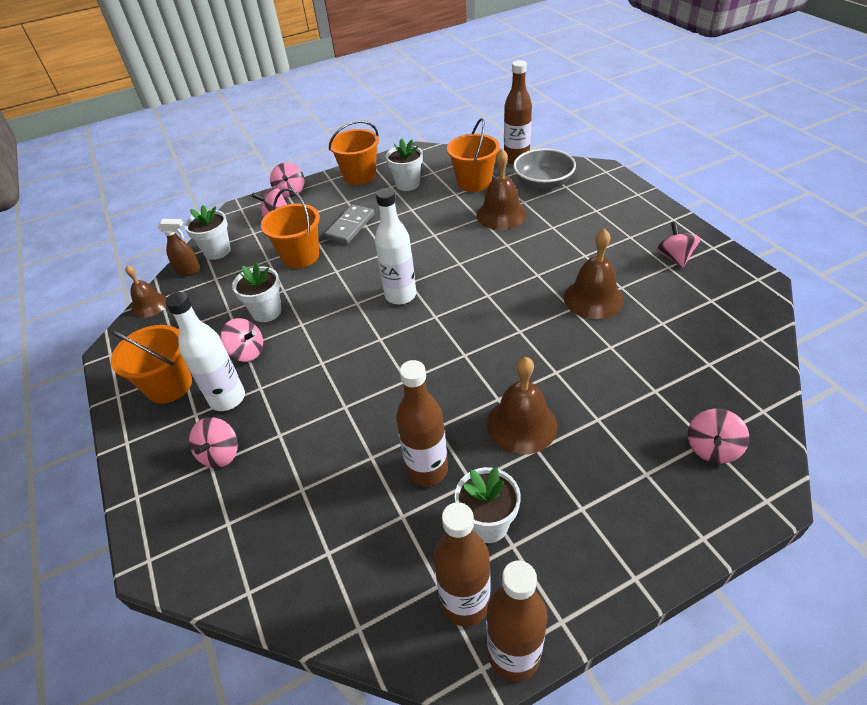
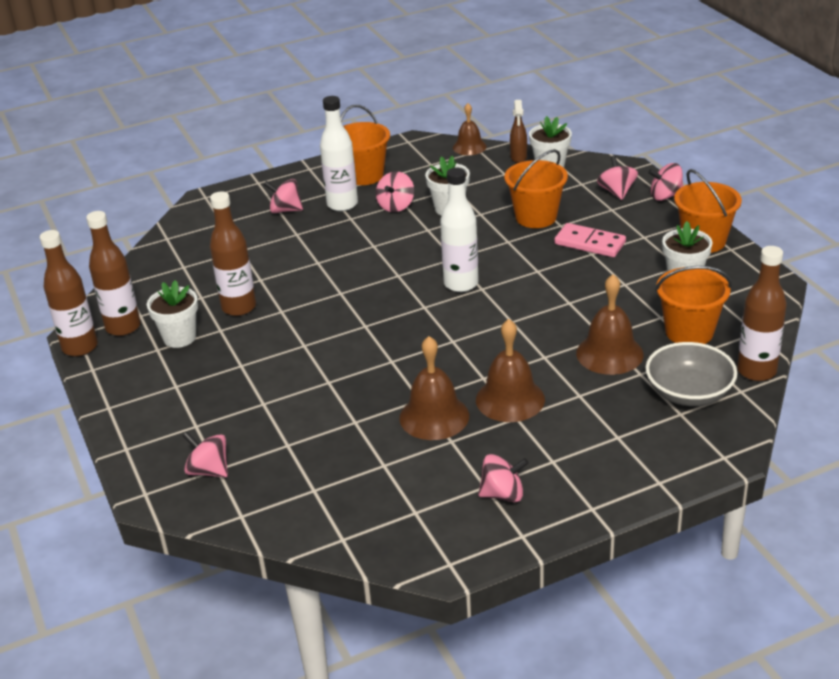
camera: 90 degrees right, 10 degrees down
(350, 226) = (590, 243): grey domino -> pink domino
(522, 424) = (270, 358): brown bell -> brown bell (510, 399)

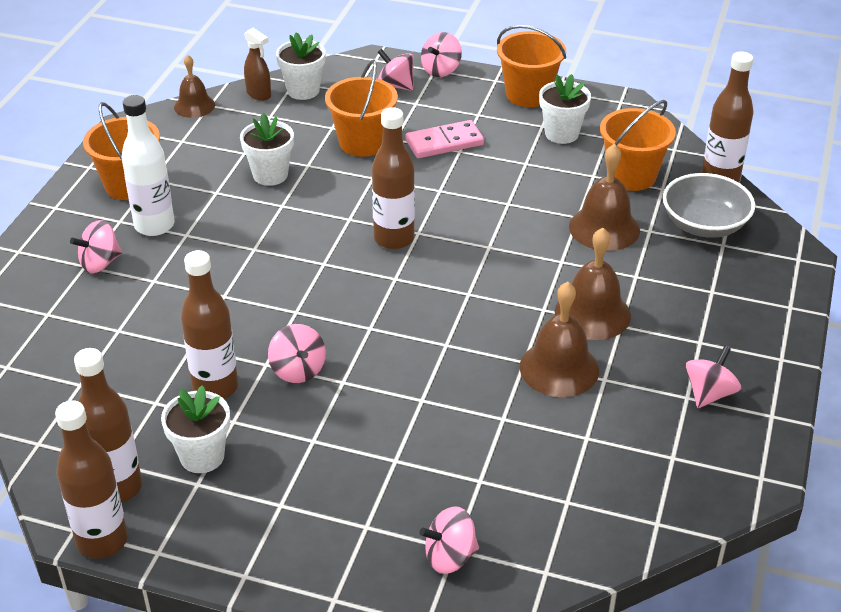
camera: 50 degrees left, 5 degrees up
(396, 206) = (213, 198): pink spinning top -> pink spinning top (298, 370)
(461, 284) = (394, 238): white bottle -> brown bottle

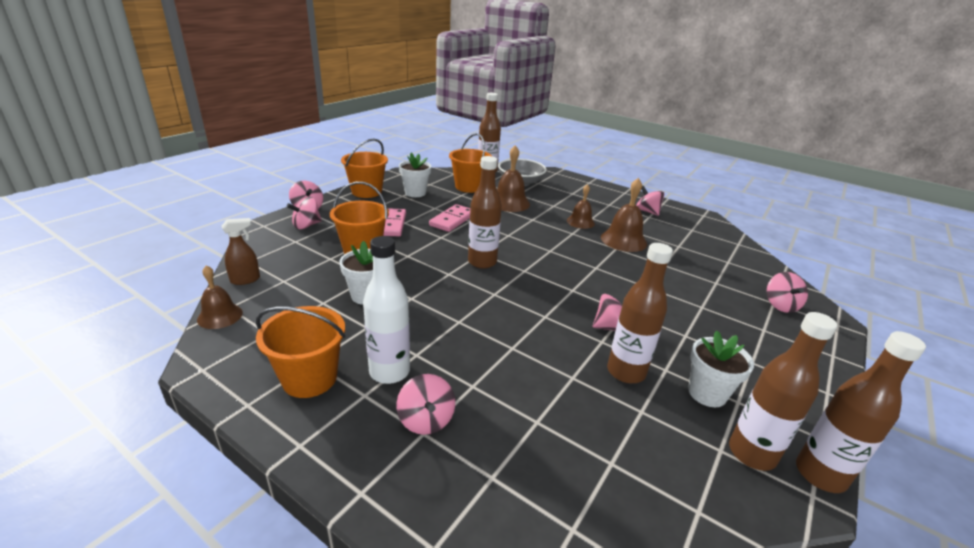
camera: 75 degrees left, 10 degrees down
(303, 90) = (266, 260): white flower pot -> none
(497, 187) = (452, 220): none -> pink domino
(592, 313) = (580, 222): brown bell -> brown bell, size x0.65

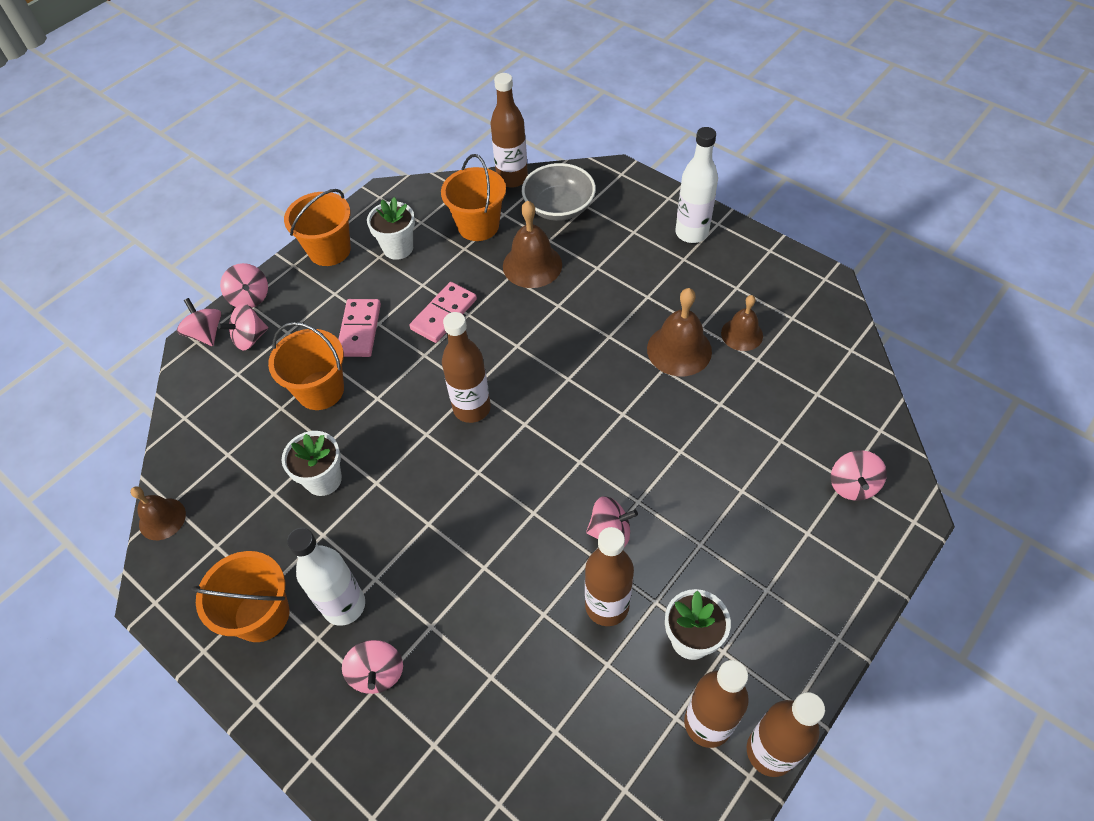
camera: 10 degrees right, 25 degrees up
(246, 280) = (184, 454): brown spray bottle -> none
(580, 222) = (627, 308): brown bell -> brown bell (742, 334)
(609, 195) = (691, 233): none -> white bottle
(647, 211) = (738, 274): pink spinning top -> pink spinning top (206, 333)

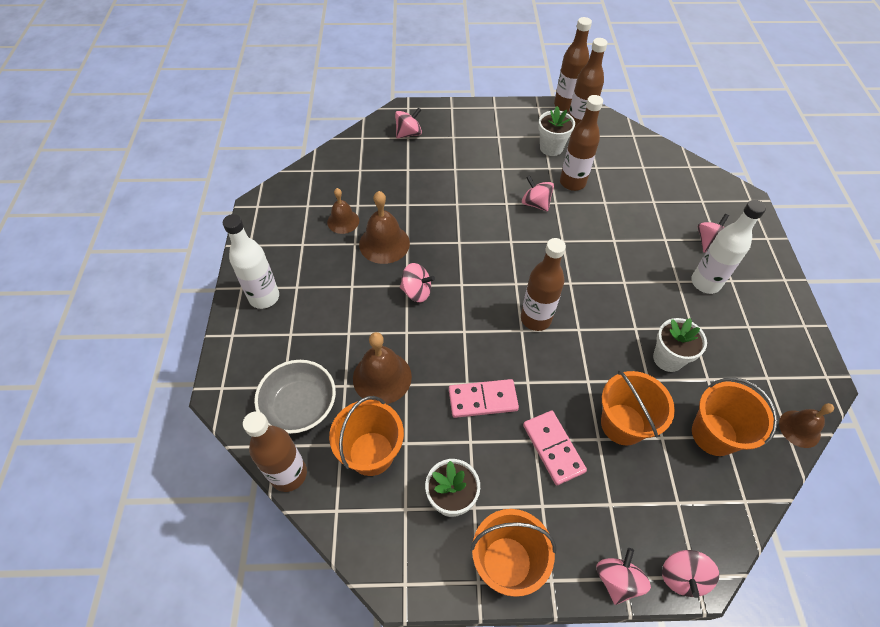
camera: 135 degrees left, 0 degrees up
(250, 338) = (646, 530): pink spinning top -> pink spinning top (416, 292)
(262, 615) = (758, 315): orange bucket -> orange bucket (714, 434)
(359, 330) = (553, 448): pink domino -> pink domino turned 75 degrees counterclockwise

